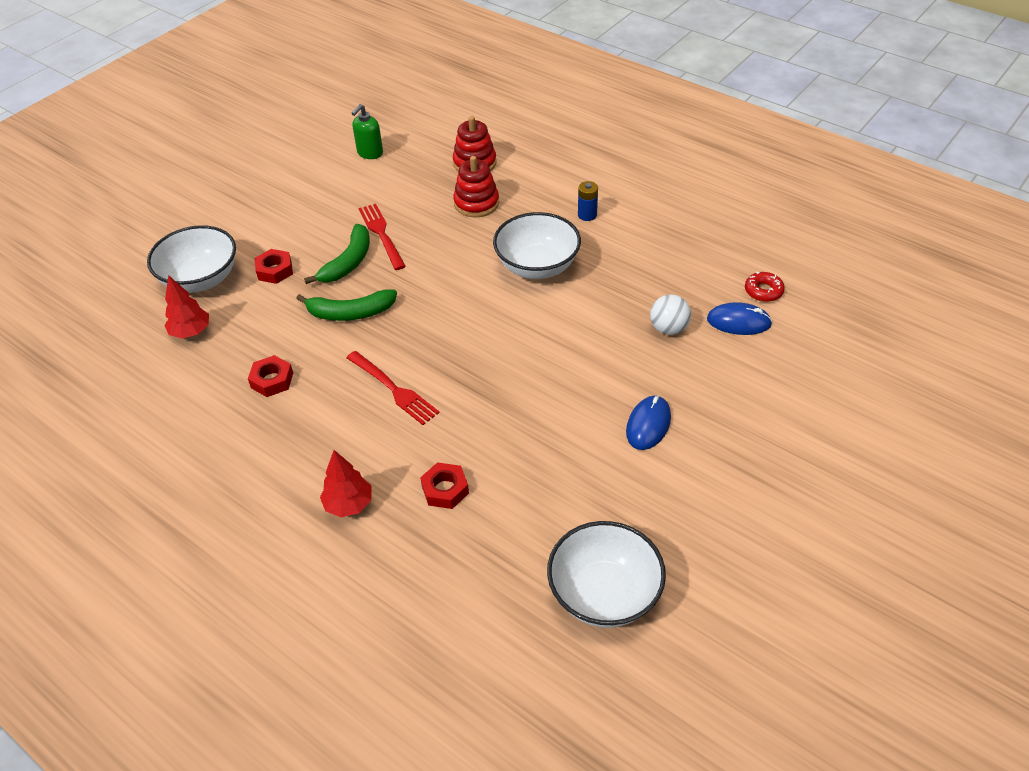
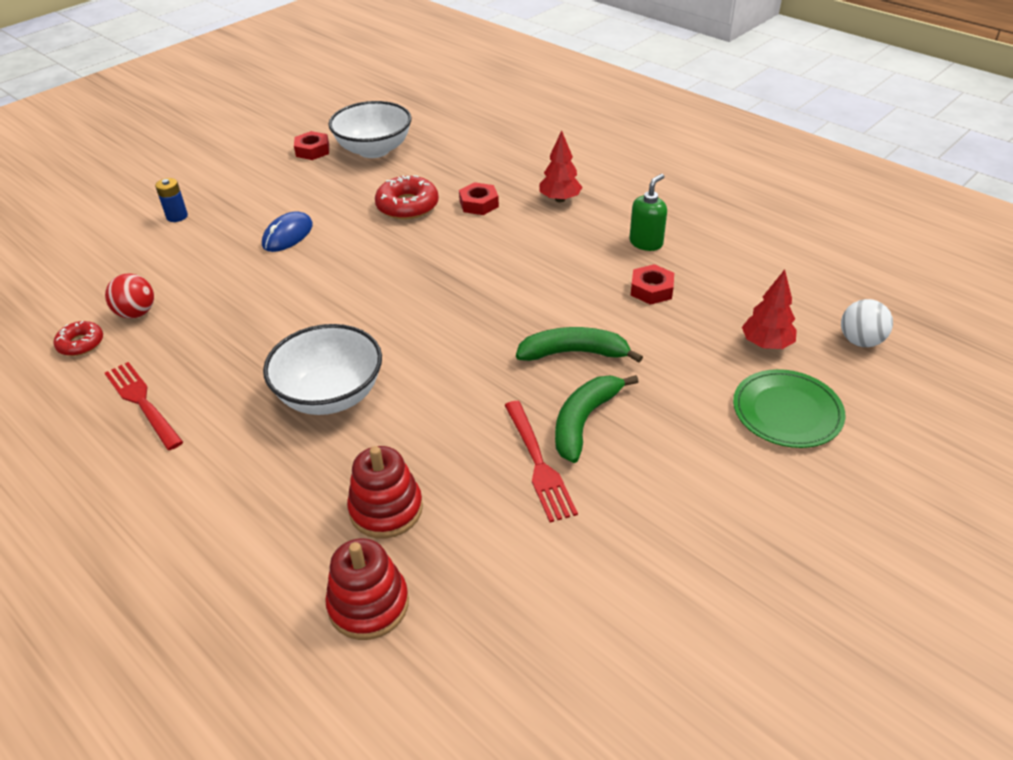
camera: 175 degrees left, 5 degrees down
(201, 279) = (787, 412): white bowl -> green plate
(275, 270) = (686, 417): red nut -> red nut (312, 150)
(370, 153) = (566, 656): green soap dispenser -> green soap dispenser (646, 243)
(393, 389) = (521, 274): red fork -> red fork (142, 403)
(529, 480) = (407, 206): none -> red donut
(587, 215) = (227, 470): blue battery -> blue battery (177, 216)
(668, 328) = (215, 311): white ball -> white ball (860, 341)
(738, 322) = (136, 313): blue mouse -> red ball

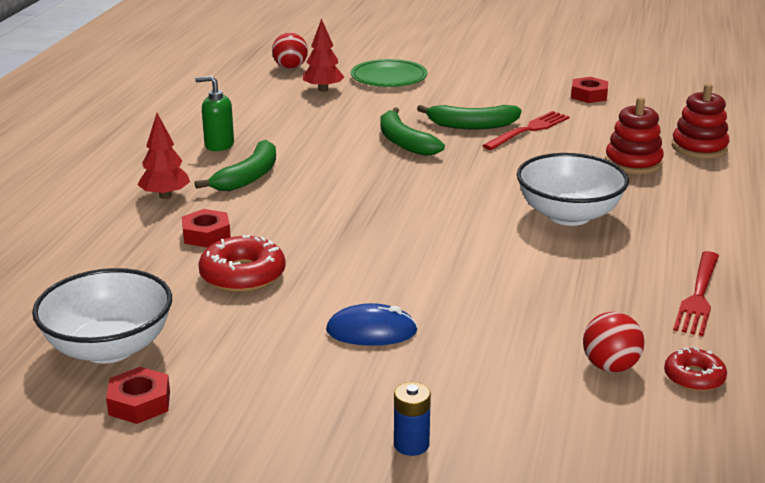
camera: 120 degrees left, 15 degrees down
(564, 243) = (249, 177): none -> green banana
(651, 290) = (291, 132): red nut -> red nut (589, 95)
(860, 341) = (290, 67): white ball -> red ball

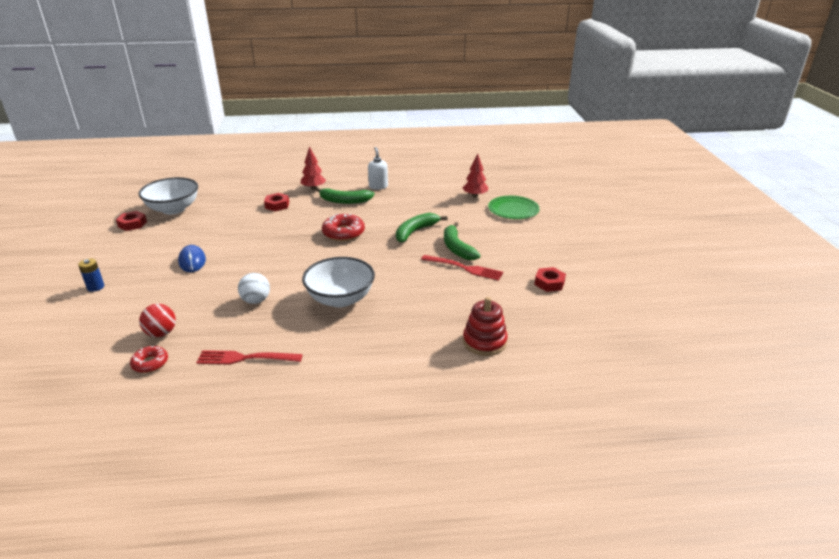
camera: 70 degrees right, 5 degrees up
(219, 145) = (378, 186): green soap dispenser -> white soap dispenser
(242, 275) = (240, 221): red donut -> red donut (343, 233)
(290, 67) = (500, 181): red ball -> none
(544, 278) = (256, 301): none -> white ball
(633, 162) = (436, 314): red stacking toy -> none

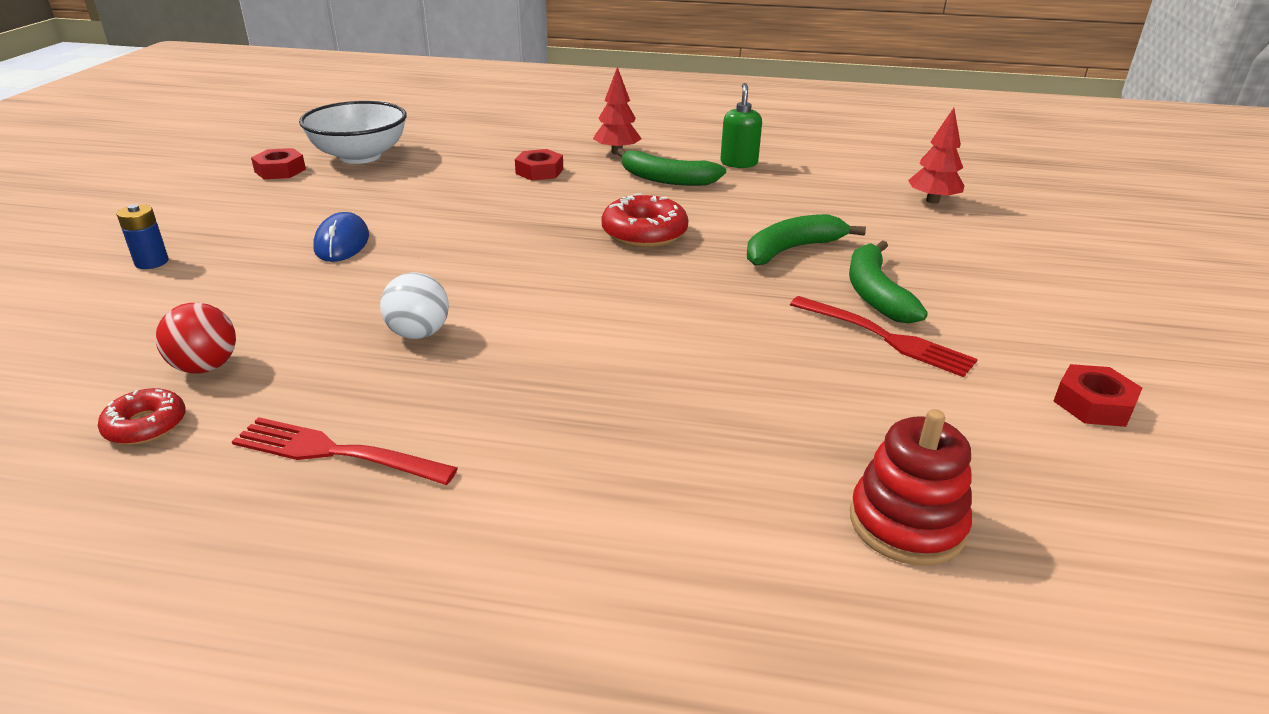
camera: 15 degrees right, 0 degrees up
(340, 299) = (591, 359): white bowl -> none
(378, 186) = (739, 163): white soap dispenser -> green soap dispenser
(513, 210) = (1014, 236): green plate -> none

